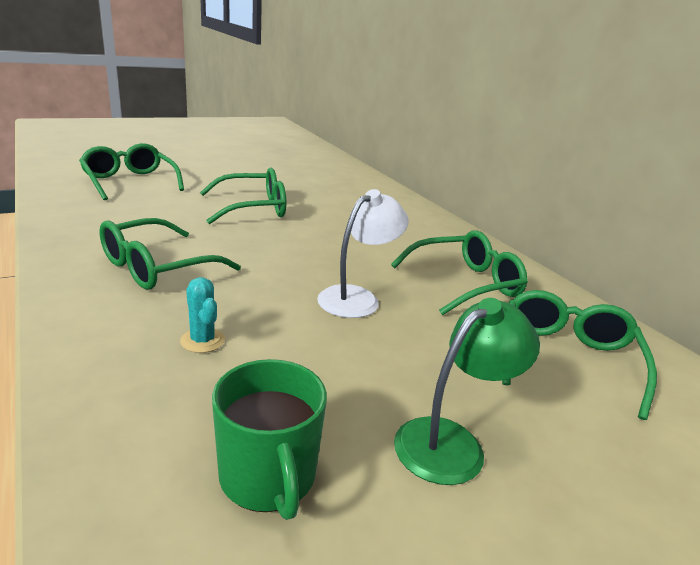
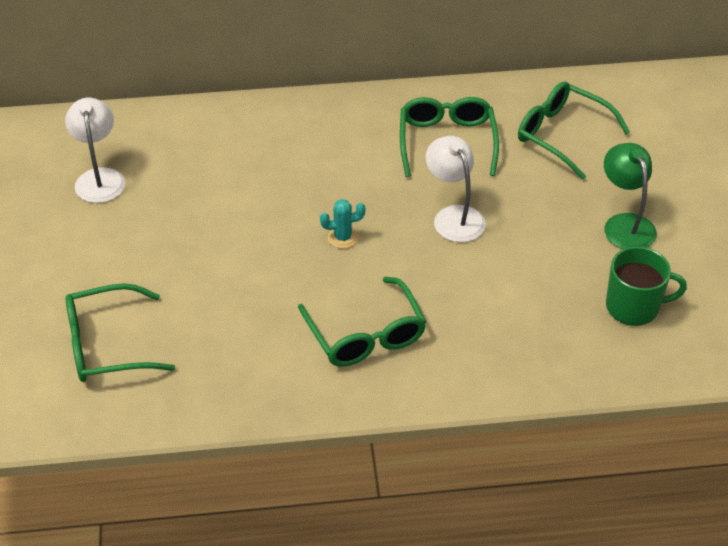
camera: 65 degrees left, 20 degrees up
(202, 340) = (495, 318): turquoise cactus -> turquoise cactus (343, 237)
(253, 208) = (232, 244): green glasses -> none
(295, 169) = (99, 178): none -> white lamp

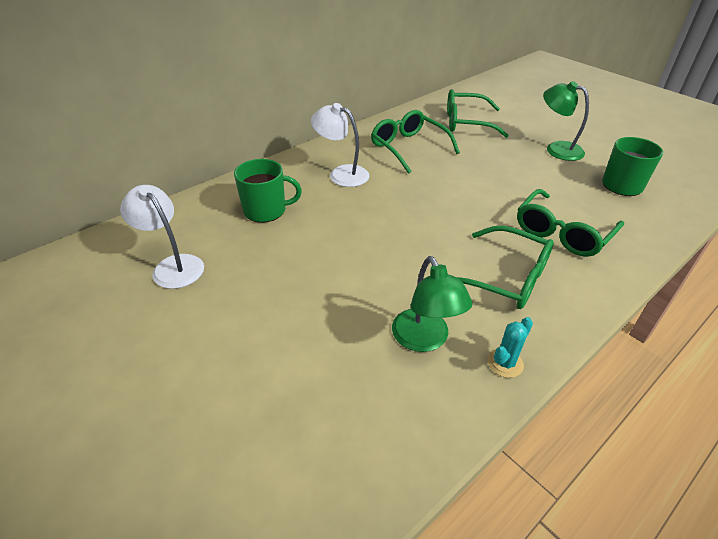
camera: 35 degrees left, 5 degrees down
(107, 345) = (312, 402): green glasses -> green glasses (562, 233)
(222, 156) = (266, 210): none -> green mug
(233, 347) = (424, 340): none -> green lamp
(343, 237) = (412, 224): turquoise cactus -> turquoise cactus (505, 363)
(454, 216) = (464, 182): white lamp -> white lamp (341, 174)

